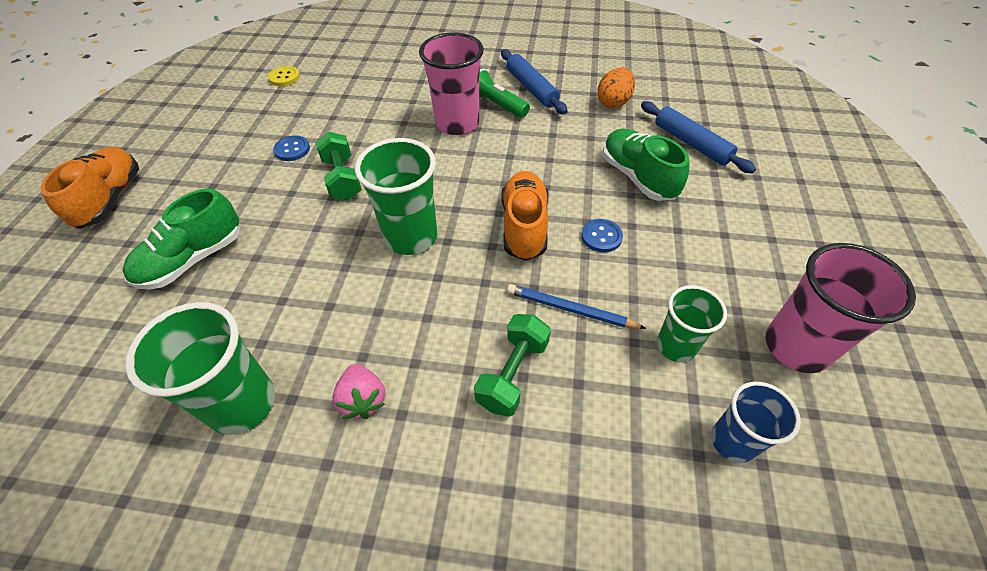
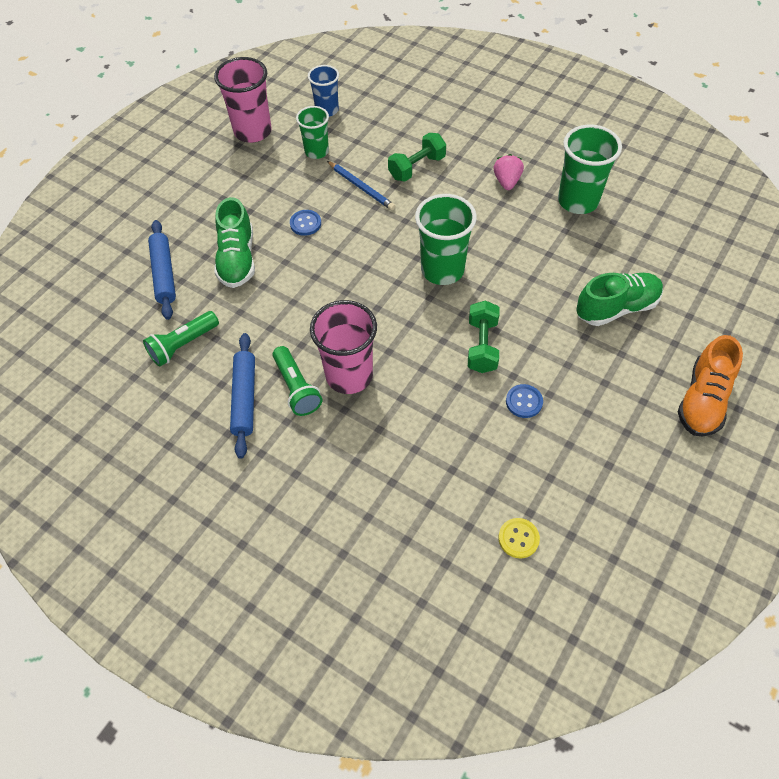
camera: 155 degrees left, 5 degrees up
(524, 226) = (354, 249): orange shoe -> none
(613, 102) = (183, 345): orange egg -> green flashlight

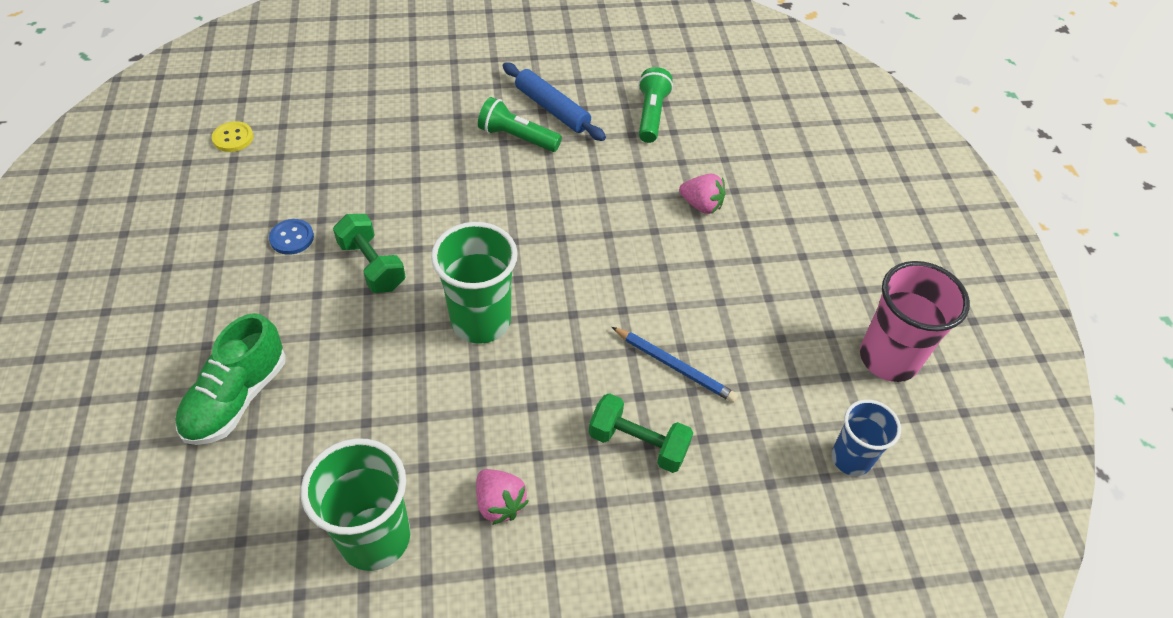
camera: 135 degrees right, 5 degrees down
(164, 274) = (747, 155): blue rolling pin -> none
(237, 259) = (701, 205): green shoe -> pink strawberry
(305, 223) = (682, 281): blue button -> none
(316, 151) = (782, 382): green cup -> none
(349, 375) = (481, 170): pink cup -> none
(361, 187) = (674, 366): blue pencil -> blue pencil turned 150 degrees counterclockwise
(417, 167) = (638, 443): green dumbbell -> green dumbbell turned 75 degrees counterclockwise
(702, 400) = (86, 344): orange shoe -> none

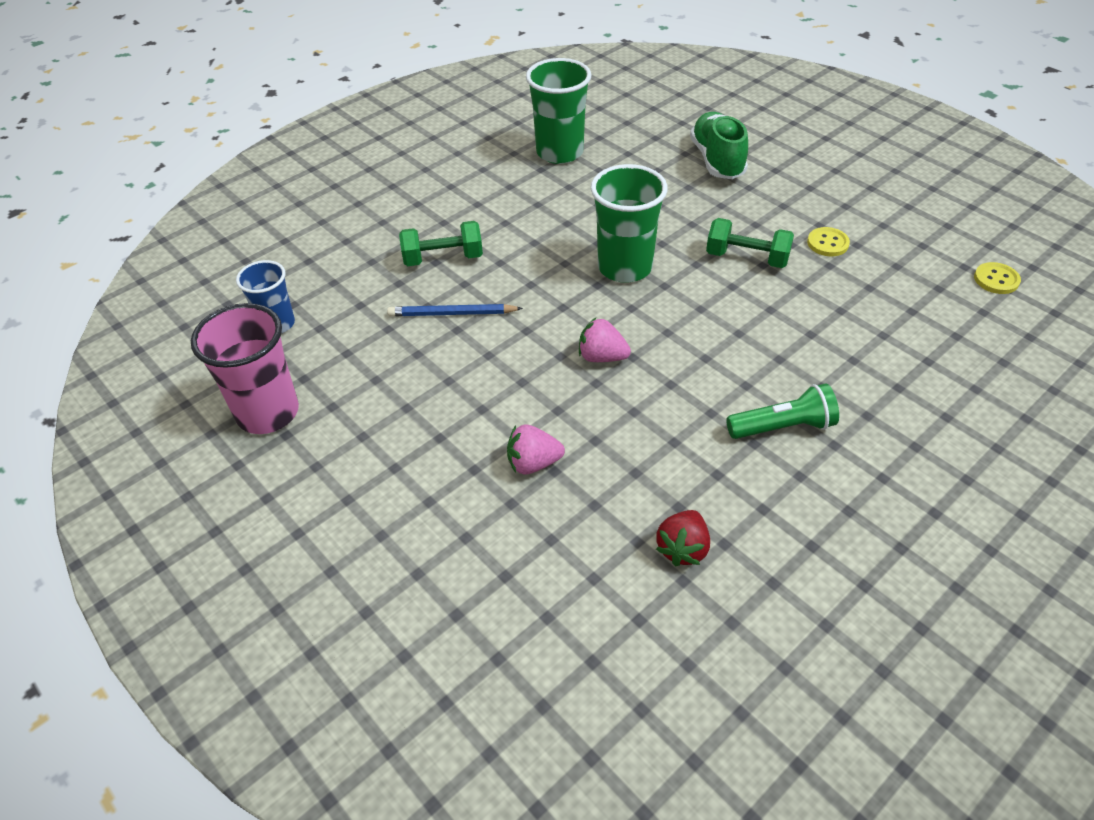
camera: 150 degrees right, 5 degrees down
(292, 238) = (827, 243): blue button -> yellow button
(499, 503) = (505, 193): pink strawberry -> pink strawberry (602, 357)
(552, 109) = (792, 484): blue rolling pin -> none
(651, 115) = (682, 549): green flashlight -> red strawberry

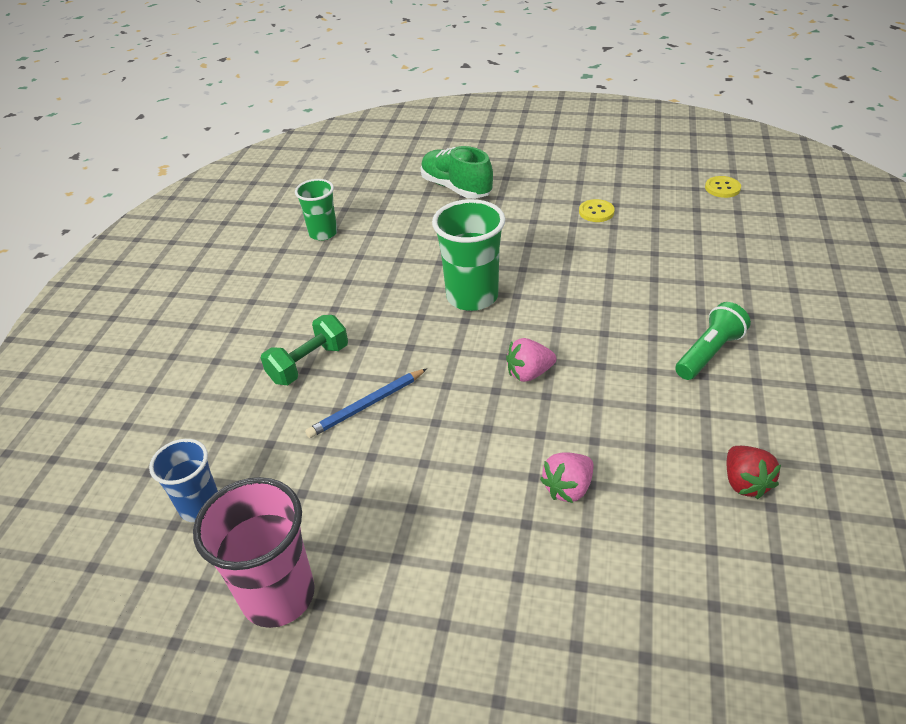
camera: 35 degrees left, 5 degrees down
(559, 152) = (323, 233): green cup -> green cup, size x0.62
(747, 258) = (553, 247): green dumbbell -> none

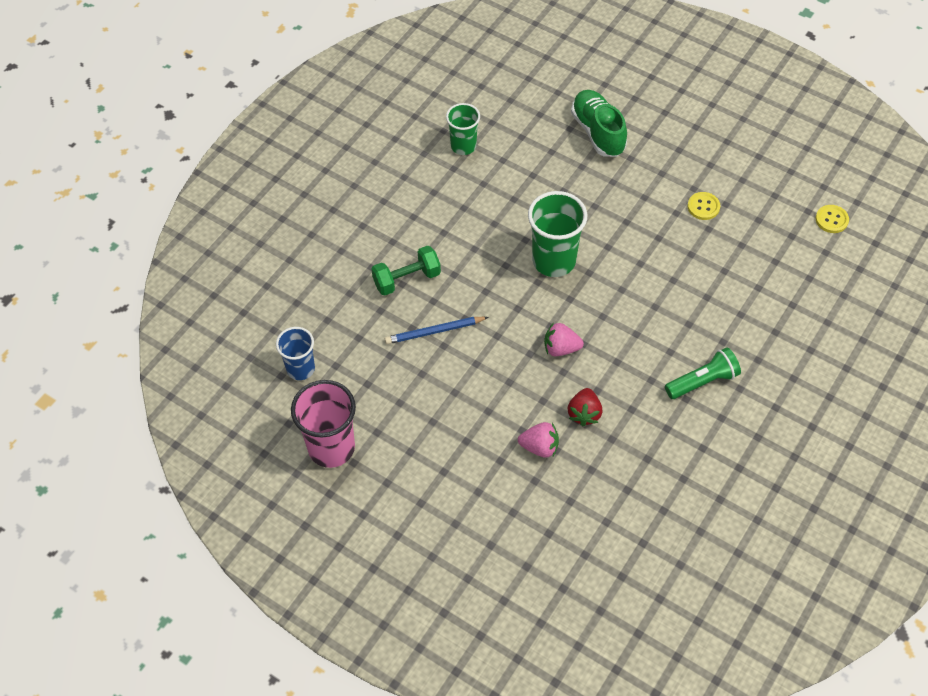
camera: 20 degrees right, 15 degrees up
(568, 488) = (540, 447): pink strawberry -> pink strawberry turned 150 degrees counterclockwise
(745, 483) = (657, 488): red strawberry -> red strawberry (584, 413)

